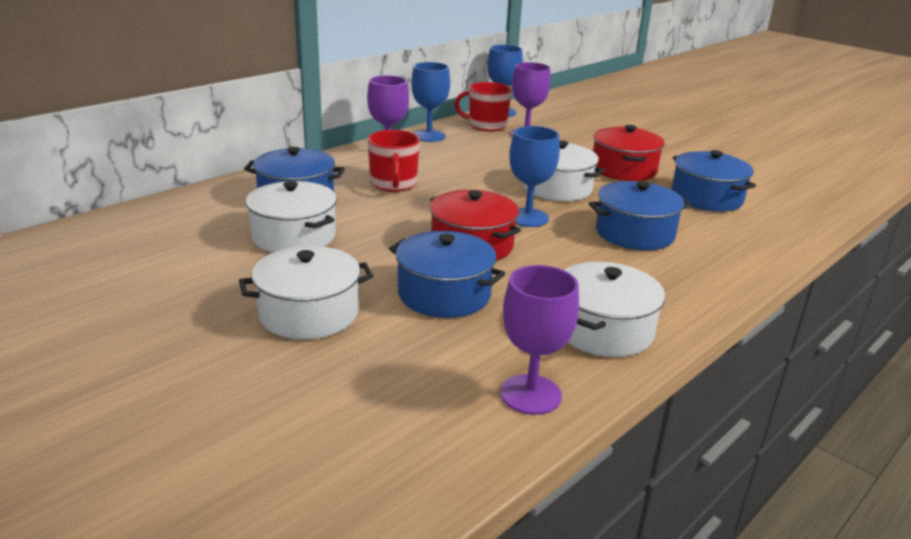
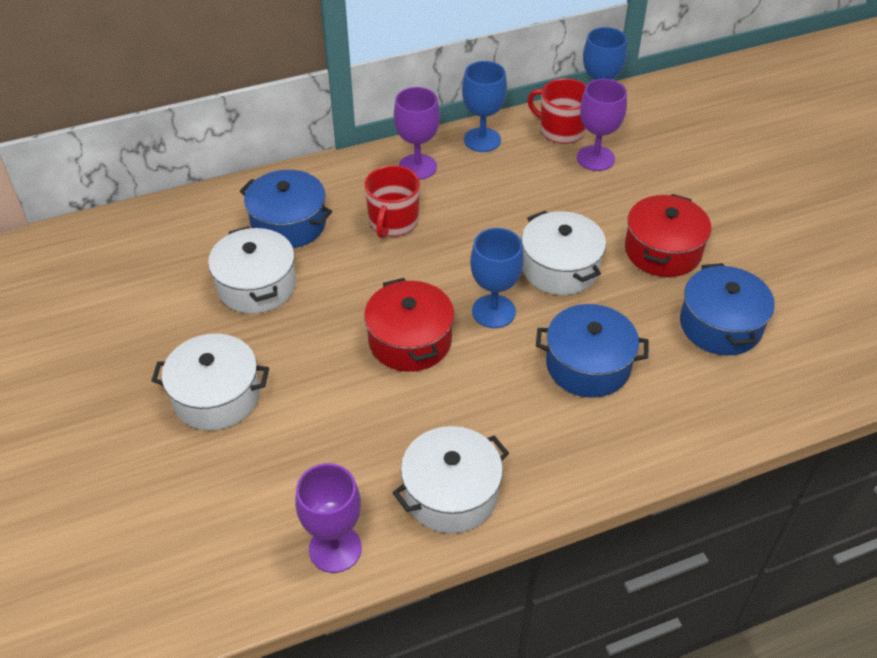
camera: 25 degrees right, 20 degrees up
(444, 294) = (341, 404): blue pot -> none

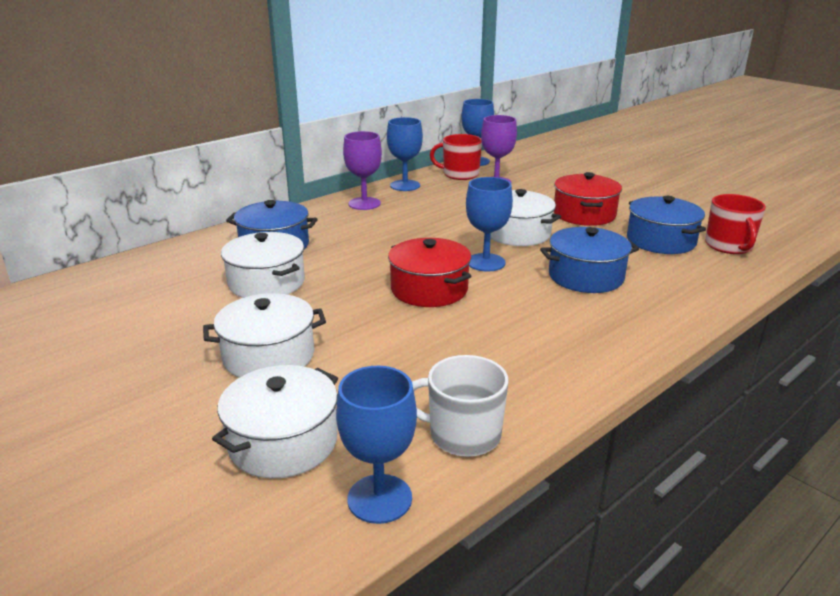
camera: 20 degrees left, 20 degrees down
(233, 595) = (379, 498): none -> blue goblet
(335, 548) = (463, 434): purple goblet -> white mug
(393, 222) = (365, 232): red mug -> red mug (729, 246)
(451, 493) = (542, 371): white pot -> white pot (283, 442)

